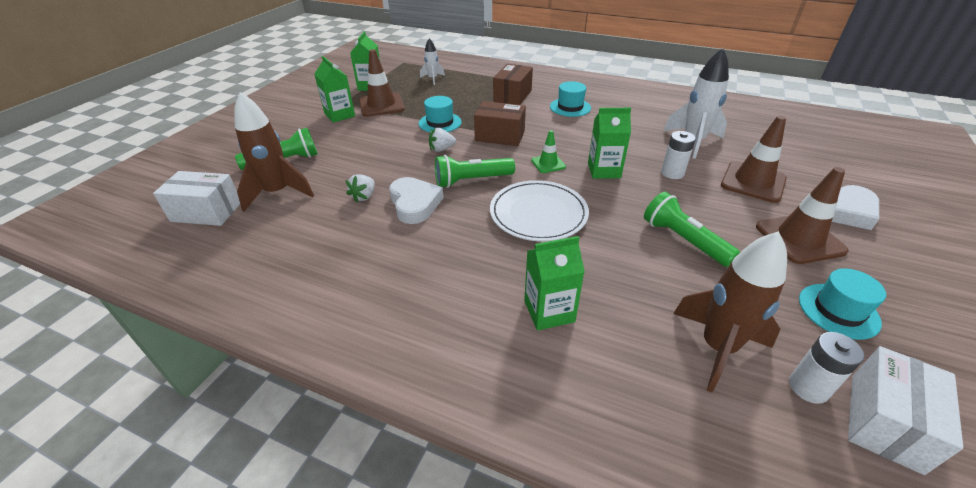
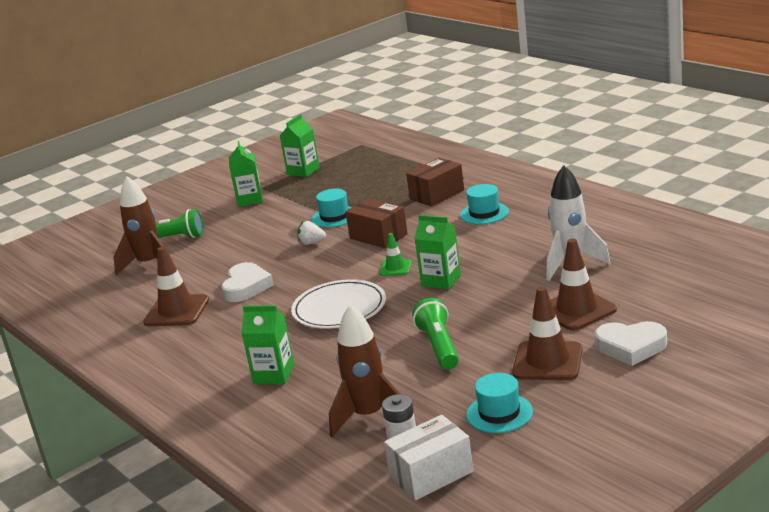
camera: 30 degrees right, 15 degrees down
(206, 212) = (90, 272): white box -> none
(364, 196) = (212, 276): white strawberry -> none
(381, 105) = (296, 193): brown traffic cone -> brown traffic cone (177, 311)
(433, 79) = (373, 168): white rocket -> none
(471, 180) = (311, 274): green flashlight -> none
(672, 173) = (505, 291): white battery -> none

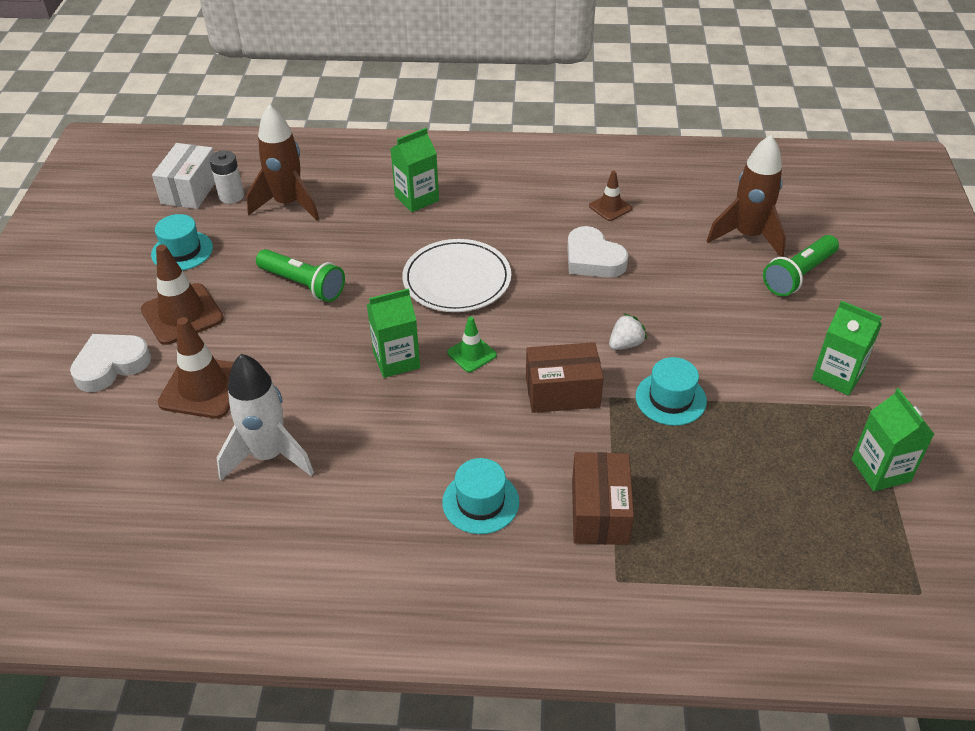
camera: 130 degrees right, 20 degrees up
(177, 311) = (610, 207): brown traffic cone -> brown traffic cone, size x0.55

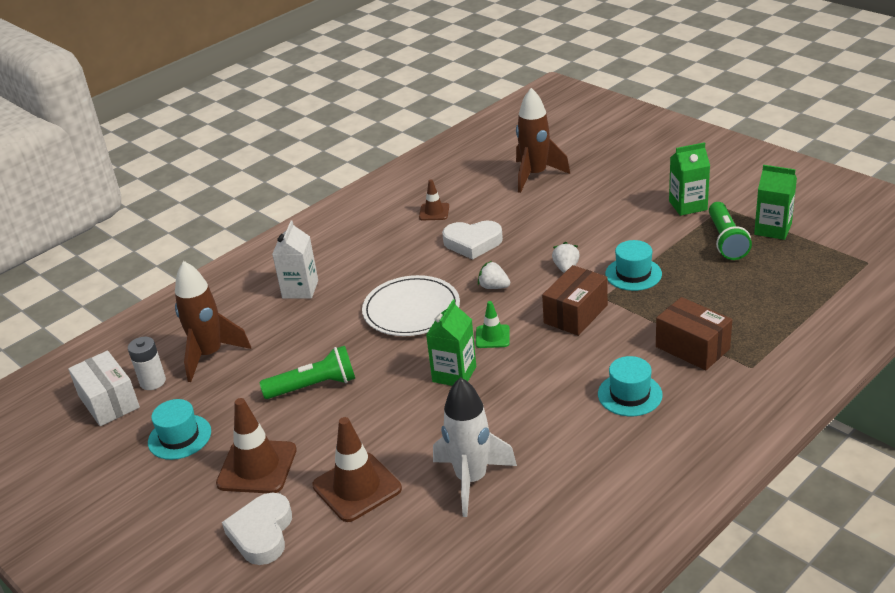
camera: 45 degrees left, 10 degrees down
(417, 198) = (300, 289): green carton -> white carton
(543, 312) = (493, 287): none -> white strawberry
(798, 275) = (592, 175): green flashlight -> green flashlight (726, 241)

